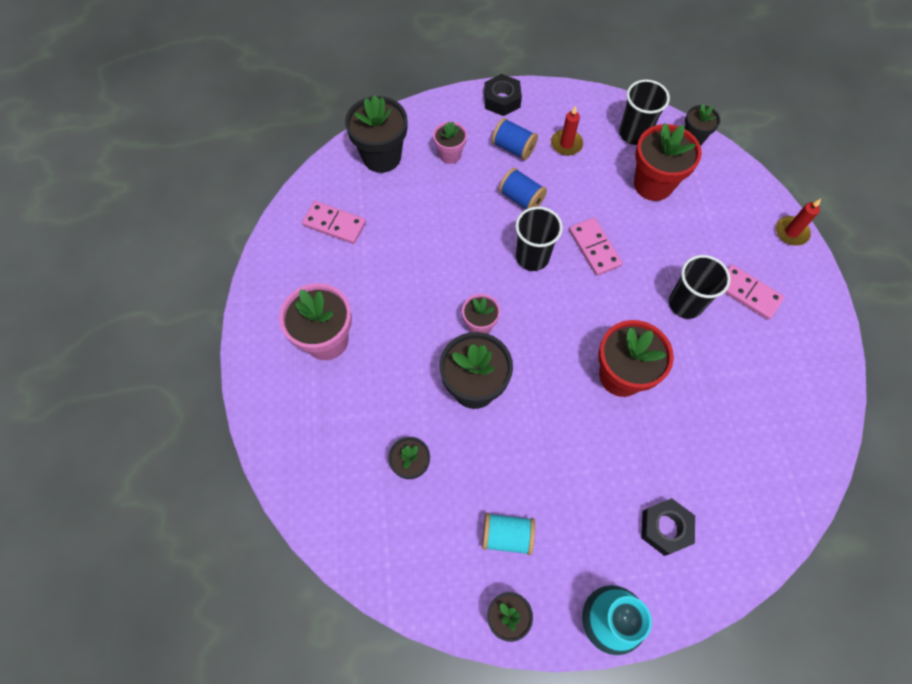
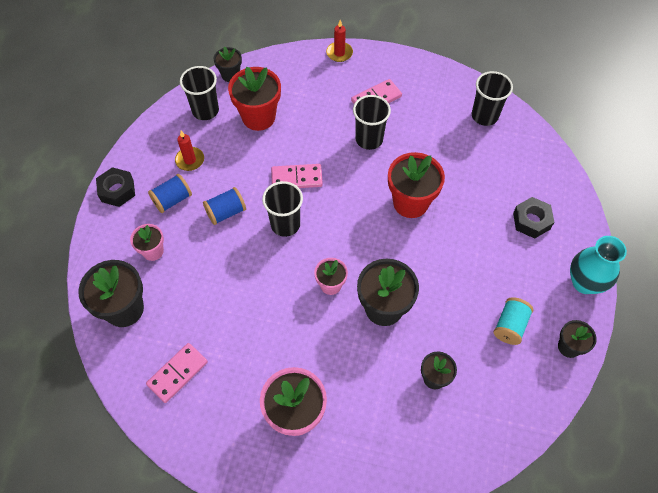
camera: 70 degrees left, 5 degrees down
(796, 428) = (484, 116): none -> black cup

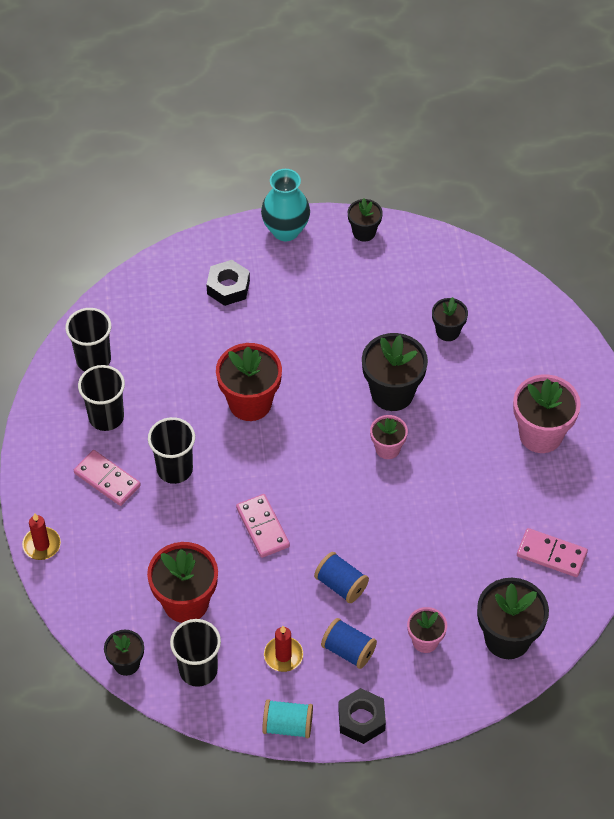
camera: 110 degrees left, 5 degrees down
(285, 224) = (331, 517): black cup -> black cup (106, 417)
(510, 326) = (363, 282): turquoise spool -> turquoise spool (287, 725)

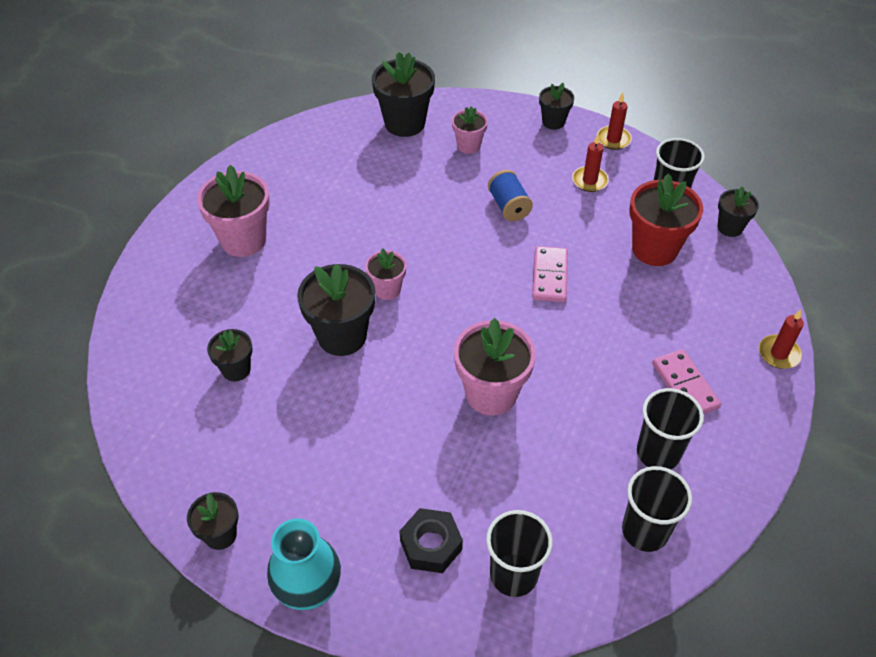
camera: 150 degrees left, 5 degrees down
(174, 469) = (608, 364): black cup -> black cup (513, 575)
(250, 403) = (491, 394): red flower pot -> pink flower pot
(287, 725) = (613, 139): turquoise spool -> red candle
(348, 650) = (534, 163): blue spool -> none
(361, 719) = (553, 122): black nut -> black flower pot
(551, 554) = (321, 157): pink domino -> none

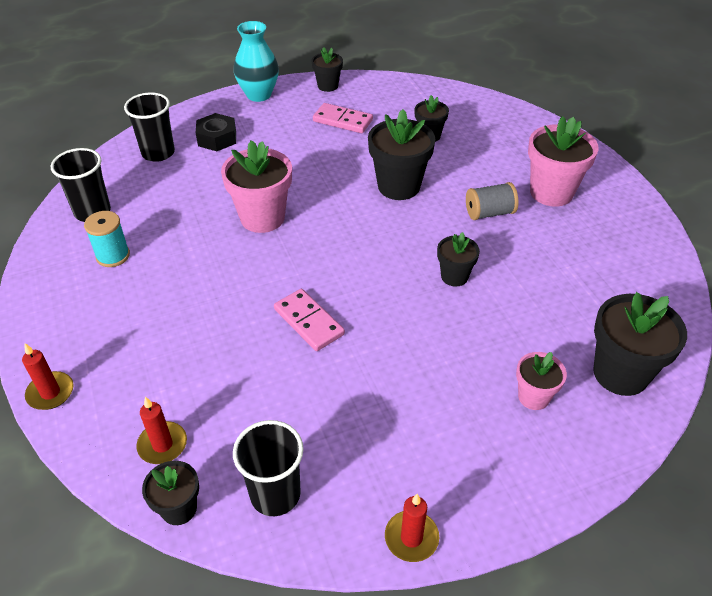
camera: 135 degrees right, 5 degrees down
(314, 259) = (489, 213): none -> grey spool
(387, 289) = (413, 229): pink flower pot -> none
(509, 206) = (415, 360): blue spool -> none
(553, 122) = (501, 506): black flower pot -> black flower pot (454, 276)
(589, 181) = (376, 451): red candle -> red candle (162, 445)
(654, 249) = (240, 418): red flower pot -> none
(658, 453) = (113, 256): black cup -> turquoise spool
(684, 386) = (122, 311): pink domino -> pink domino (342, 120)

